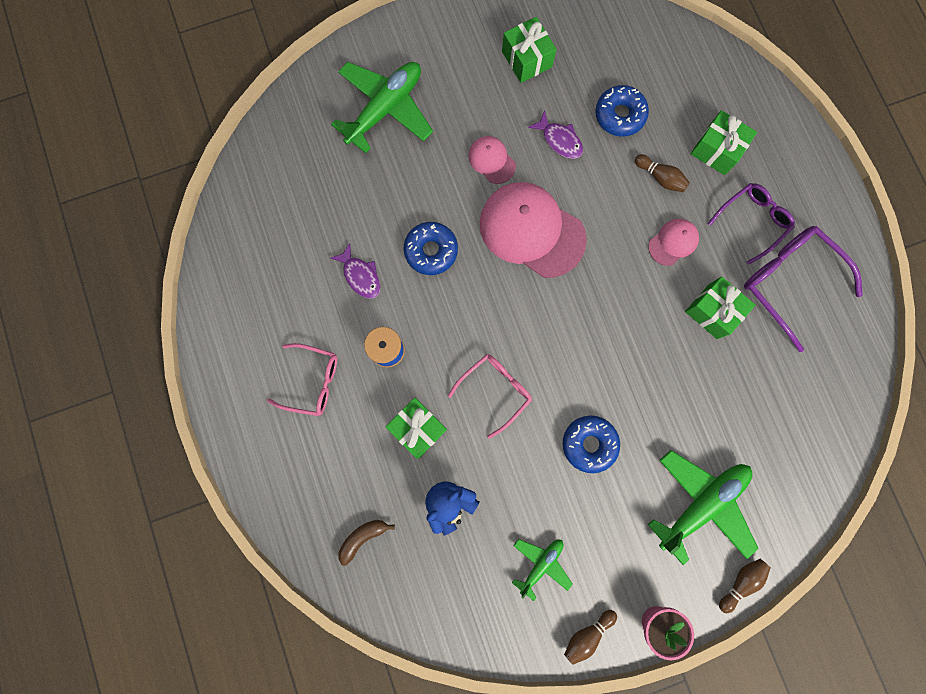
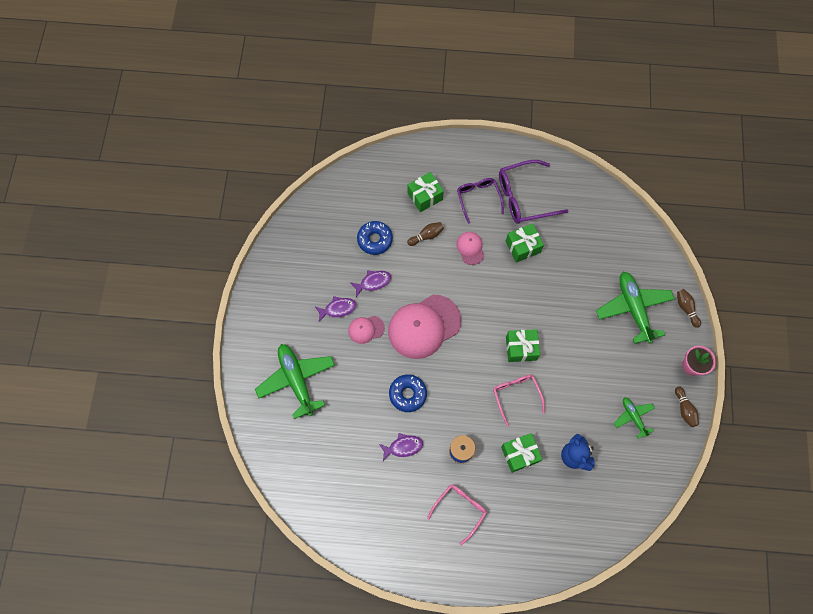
camera: 65 degrees left, 10 degrees down
(363, 537) = (575, 520): brown banana -> none
(502, 114) = (338, 309): none -> purple fish
(526, 59) = (309, 277): green gift -> green gift (521, 348)
(589, 444) = (572, 355): blue donut -> none

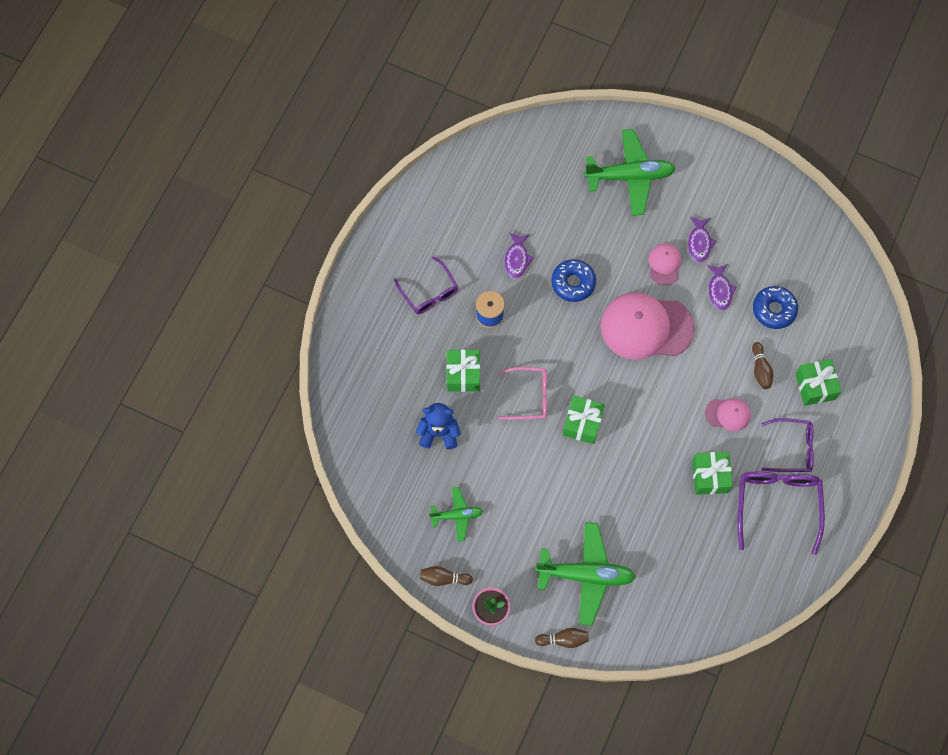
camera: 110 degrees right, 0 degrees up
(424, 326) = (646, 327): pink cap -> pink cap turned 75 degrees counterclockwise
(460, 510) = (429, 292): pink glasses -> purple glasses

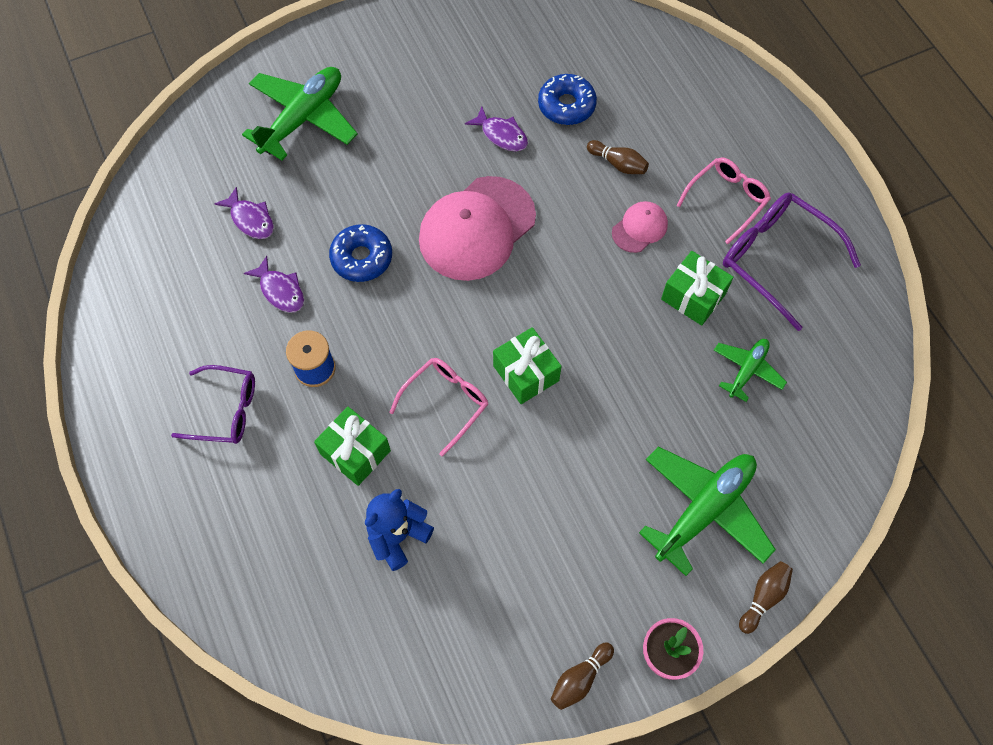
camera: 50 degrees left, 5 degrees down
(457, 515) = (515, 598): green plane -> green plane (747, 370)
(664, 264) = (426, 160): pink cap -> none
(699, 243) = (435, 114): purple fish -> purple fish (250, 219)
(792, 448) = (726, 200): purple glasses -> pink glasses
(815, 386) = (678, 132): green gift -> none

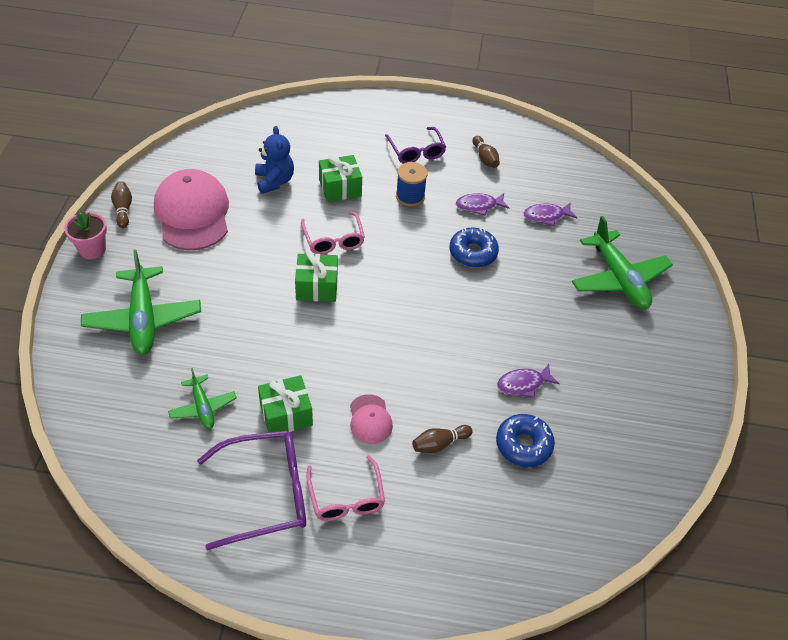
camera: 120 degrees right, 15 degrees down
(225, 410) = (416, 151): purple glasses -> purple glasses turned 60 degrees counterclockwise
(477, 228) = (448, 323): pink cap -> pink cap (192, 213)
(763, 597) = (66, 312): brown bowling pin -> brown bowling pin (485, 158)

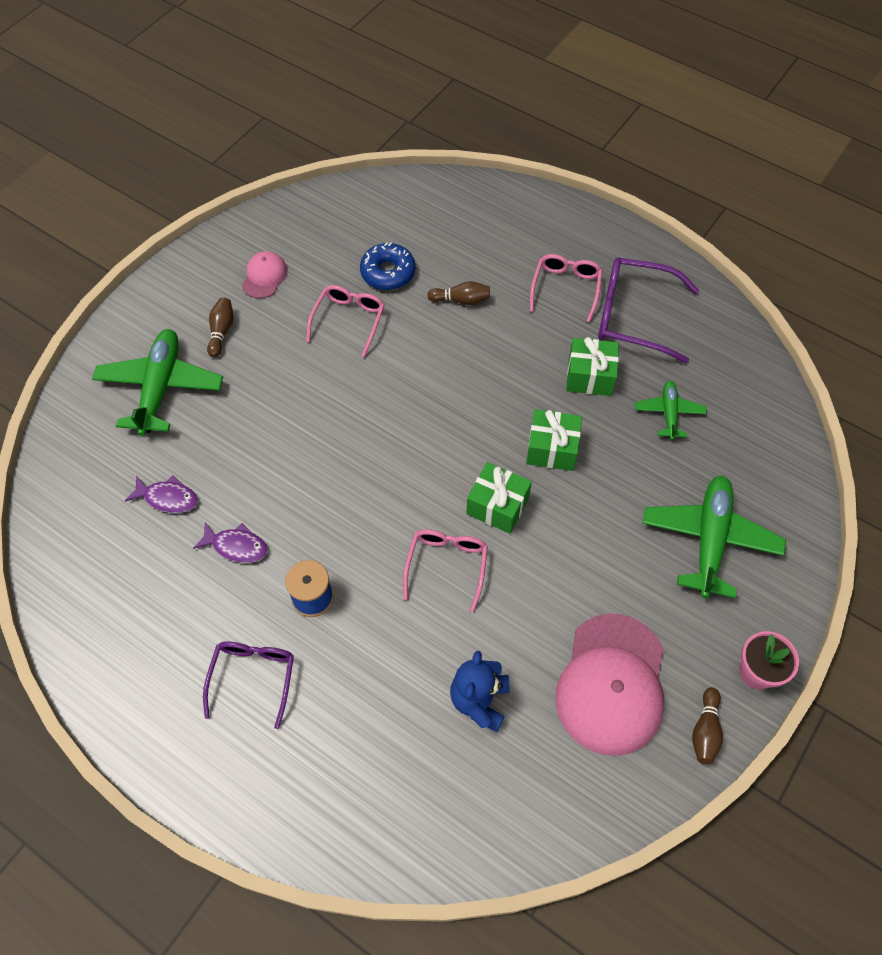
camera: 150 degrees left, 10 degrees up
(340, 188) = (396, 650): green gift -> green gift (552, 449)
(370, 419) = (512, 343): pink cap -> pink cap (264, 276)
(473, 253) = (293, 481): blue donut -> none
(485, 158) = (168, 625): brown bowling pin -> brown bowling pin (221, 331)
(523, 384) = (348, 321): purple fish -> pink glasses

